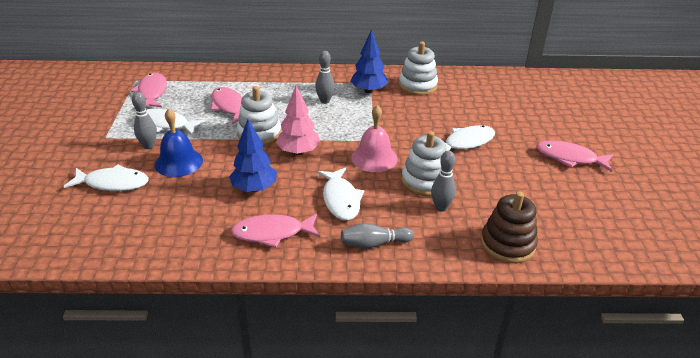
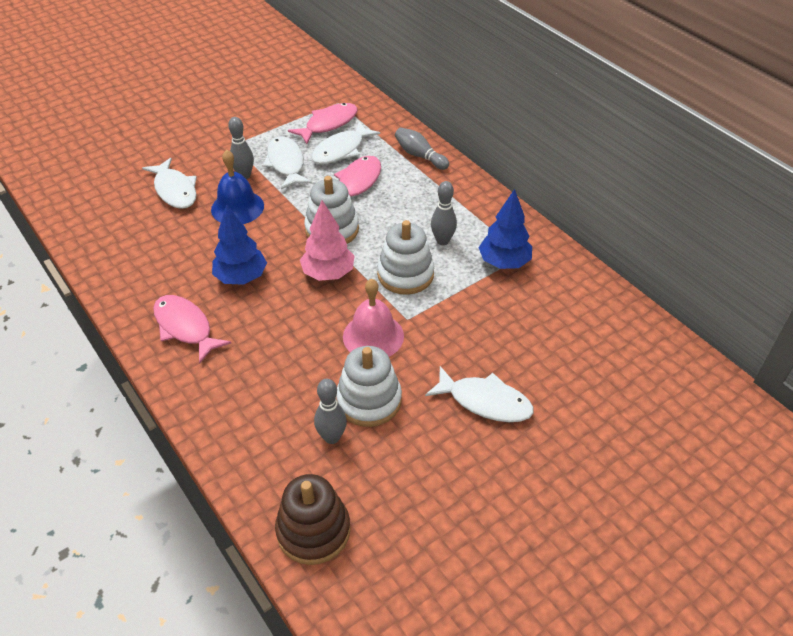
camera: 55 degrees right, 10 degrees up
(341, 200) = (276, 348): white fish -> white fish (341, 150)
(374, 244) = (225, 410): grey bowling pin -> grey bowling pin (419, 156)
(417, 86) = (565, 297): white stacking toy -> white stacking toy (405, 274)
(569, 158) = (559, 527): pink fish -> none

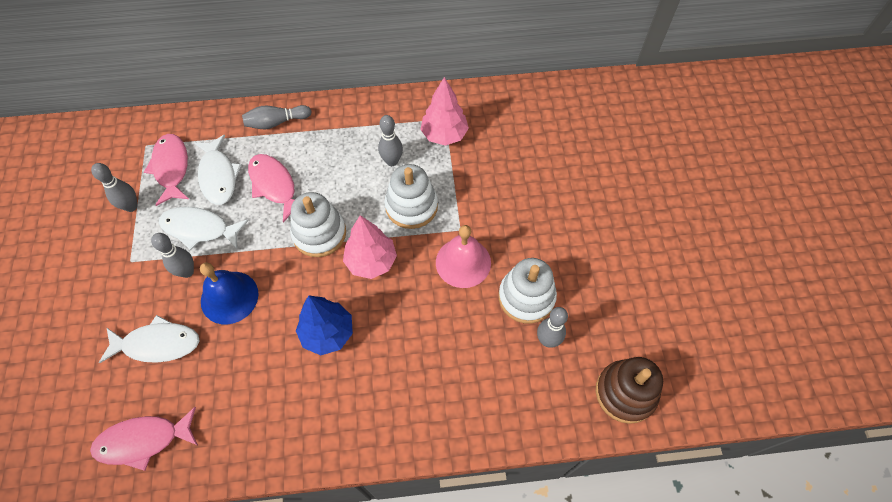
camera: 60 degrees left, 15 degrees up
(185, 327) = (359, 407): pink fish -> pink fish (143, 441)
(279, 122) = (131, 206): none -> grey bowling pin
(485, 401) = (570, 221): white fish -> none
(504, 262) = (444, 135): blue tree -> pink tree

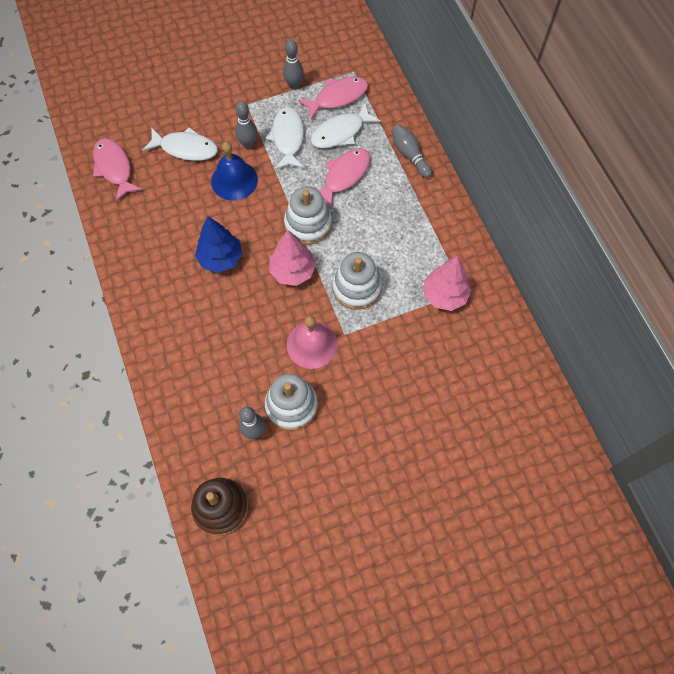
camera: 75 degrees right, 5 degrees up
(157, 344) = (186, 148): white fish -> white fish turned 60 degrees counterclockwise
(392, 161) = (399, 259): grey bowling pin -> none

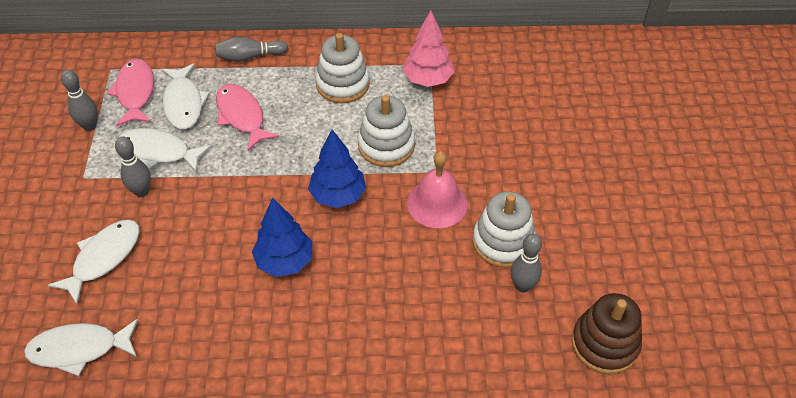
camera: 70 degrees left, 15 degrees down
(114, 168) = (79, 349): pink fish -> white fish
(234, 180) = (183, 219): blue bell -> none
(292, 271) = (338, 195): pink tree -> blue tree
(308, 224) = (285, 165): white stacking toy -> white stacking toy (342, 84)

